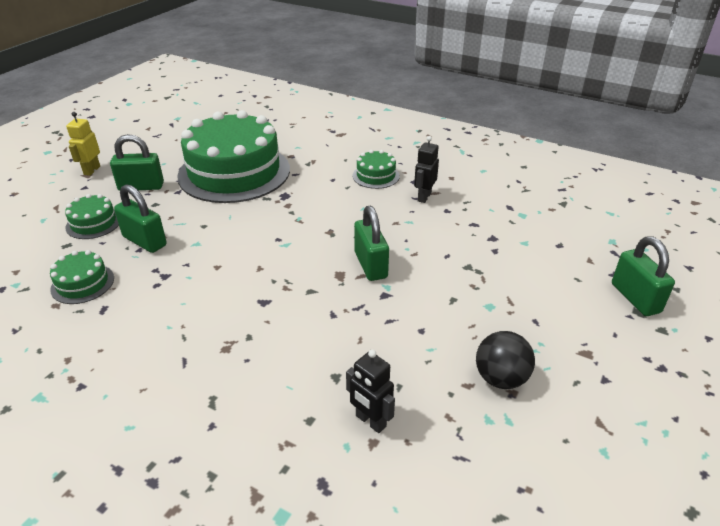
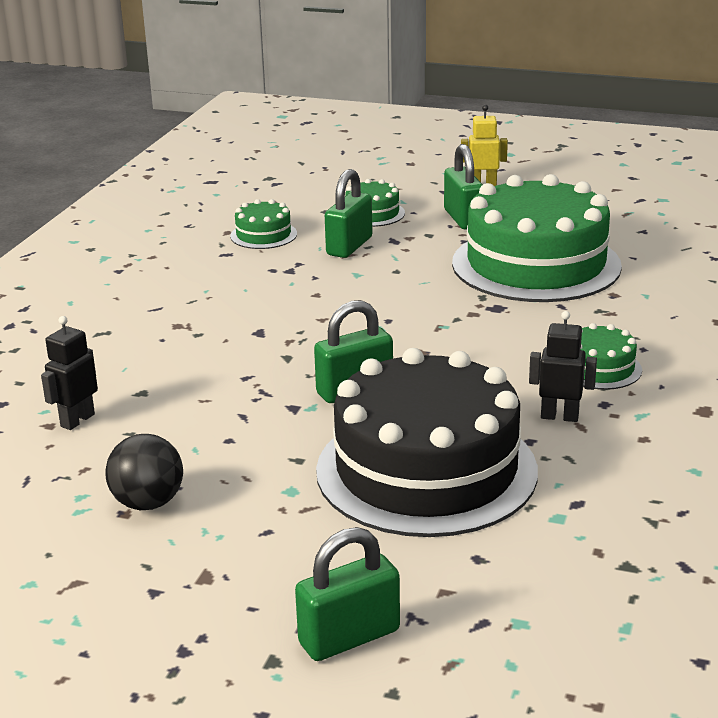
camera: 80 degrees right, 10 degrees down
(472, 249) = (426, 470): none -> black cake

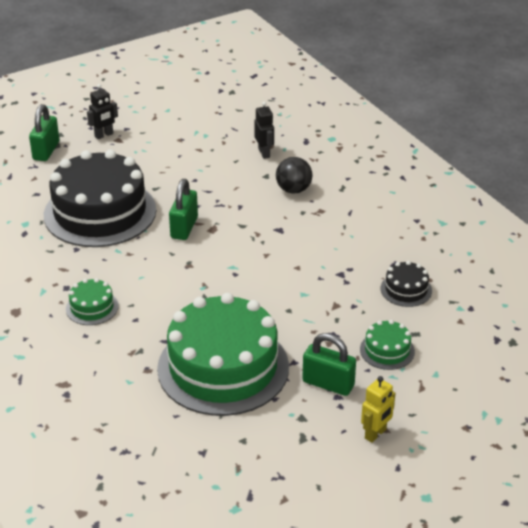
camera: 130 degrees right, 10 degrees up
(148, 503) = (178, 146): black ball -> black ball (293, 190)
(263, 235) = (406, 289): green cake -> black cake
(349, 246) = (346, 312): green padlock -> none
(559, 416) = (78, 268): black robot -> black robot (104, 135)

